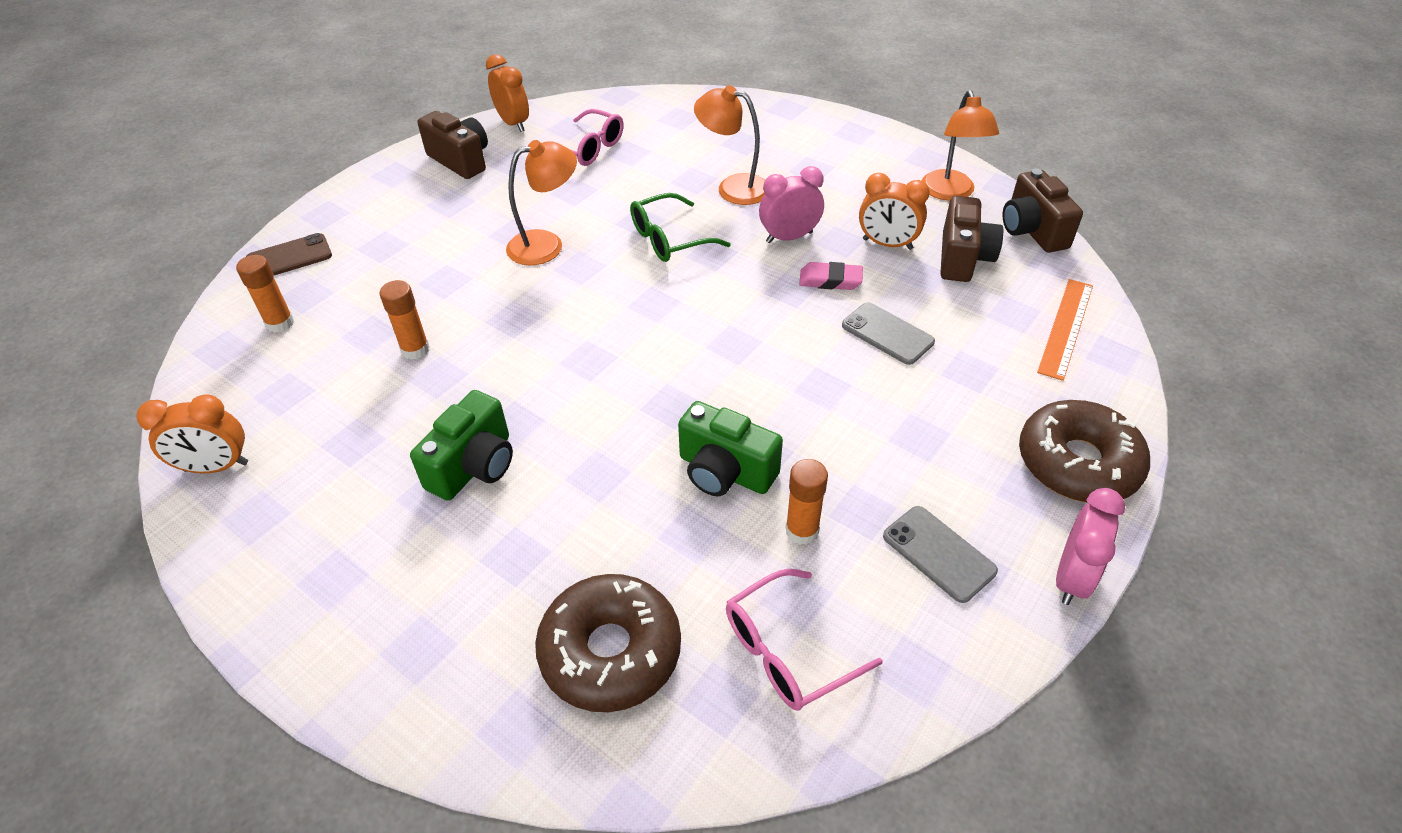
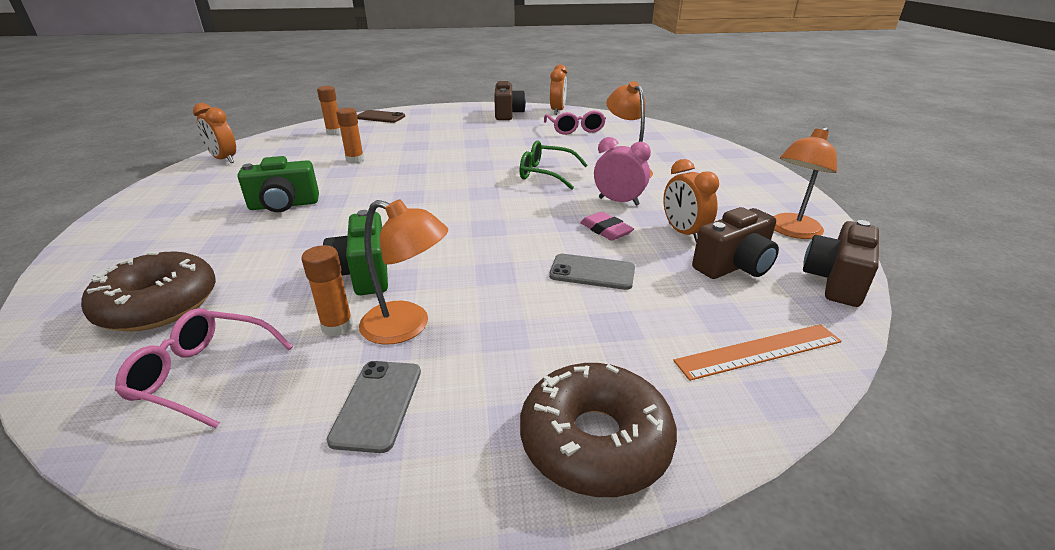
camera: 45 degrees right, 15 degrees down
(546, 244) = (482, 152): orange lamp -> orange lamp (407, 326)
(887, 334) = (592, 272): grey phone -> grey phone turned 75 degrees counterclockwise
(1071, 578) = (429, 512): pink clock -> none

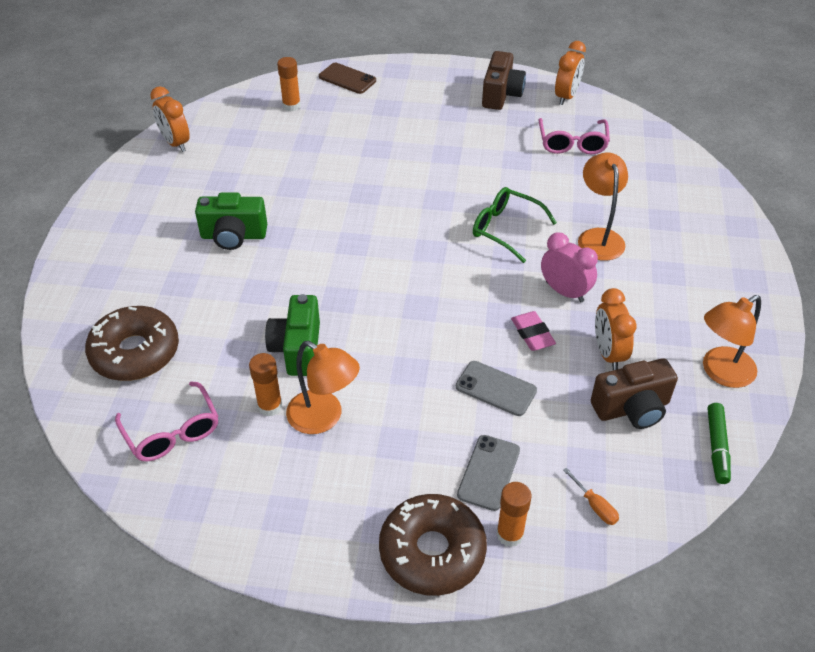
camera: 15 degrees right, 15 degrees up
(202, 374) = (172, 432): pink glasses -> pink glasses turned 150 degrees counterclockwise
(355, 160) = (308, 167): orange glue stick -> orange glue stick (510, 534)
(377, 404) = (291, 487): grey phone -> grey phone (488, 472)
(759, 351) = (595, 506): orange ruler -> orange screwdriver
(835, 281) = (717, 447): brown camera -> green marker

